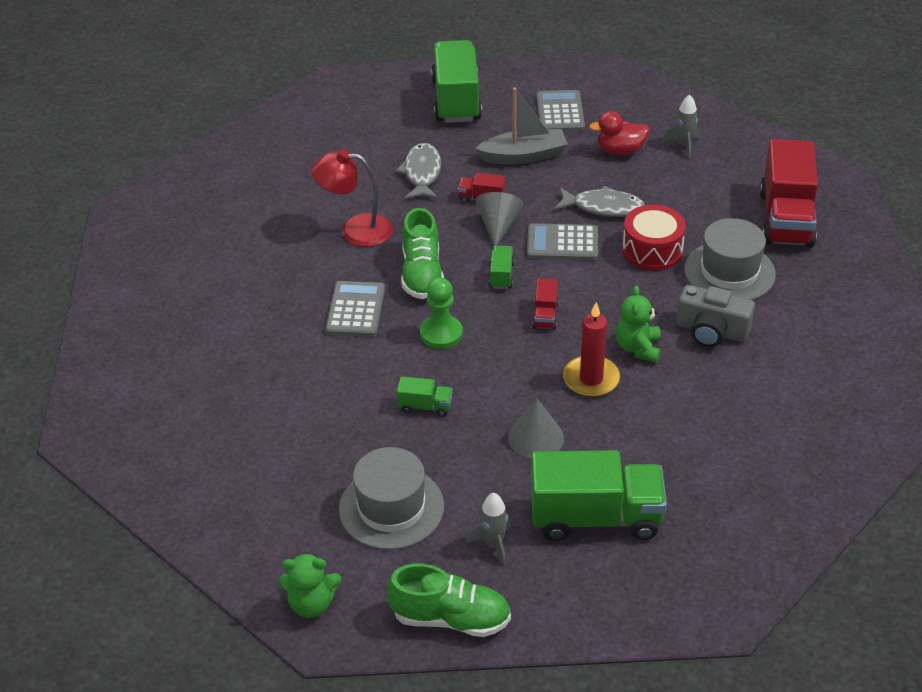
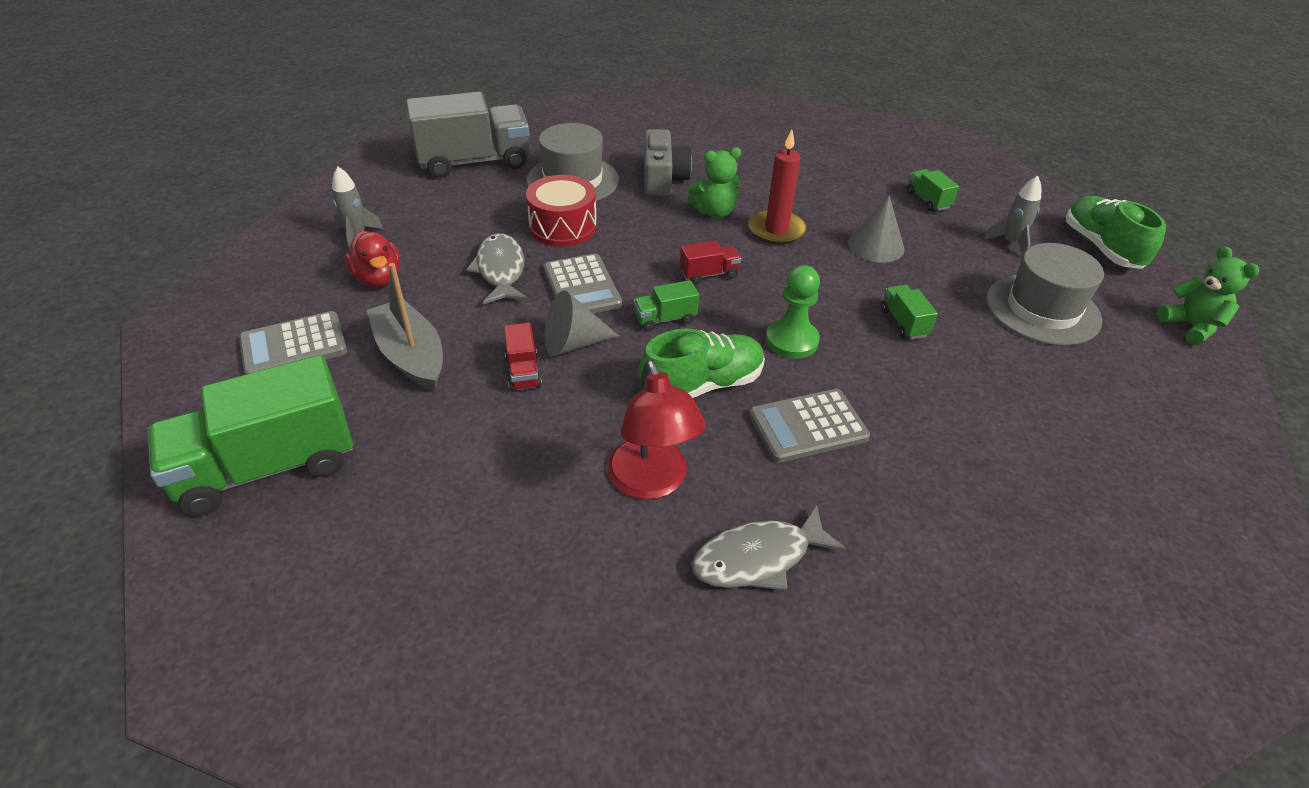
camera: 115 degrees left, 0 degrees up
(422, 173) = (484, 450): grey fish -> grey fish (758, 558)
(595, 517) = (927, 200): green truck -> green truck, size x0.44
(786, 219) = (474, 162): red truck -> grey truck

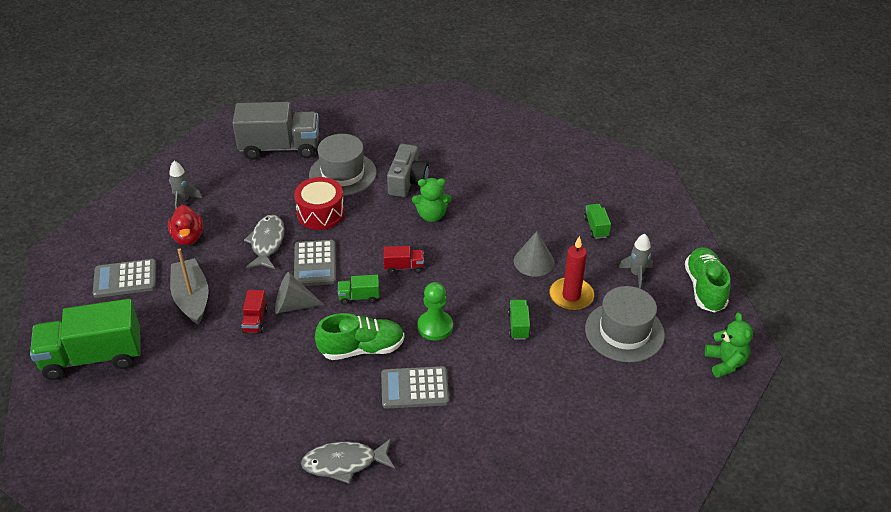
camera: 15 degrees right, 0 degrees up
(652, 482) = (303, 406): red lamp -> none
(776, 230) = (468, 237): red candle -> red candle (571, 296)

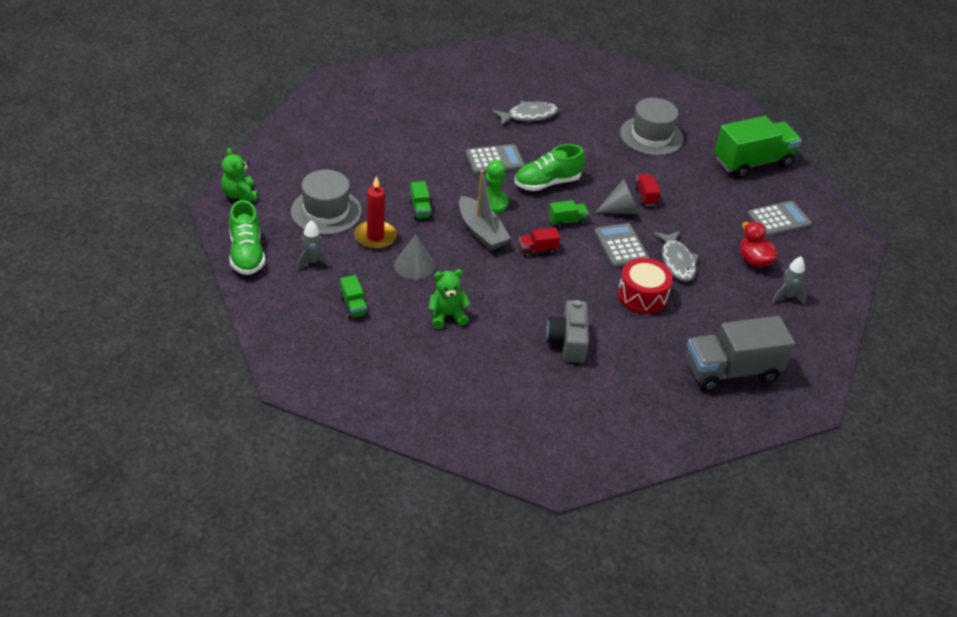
camera: 165 degrees right, 0 degrees up
(192, 298) = (710, 209): grey boat -> grey boat (481, 231)
(342, 174) = (643, 344): grey hat -> grey hat (651, 136)
(431, 216) = (528, 303): green teddy bear -> green teddy bear (447, 316)

